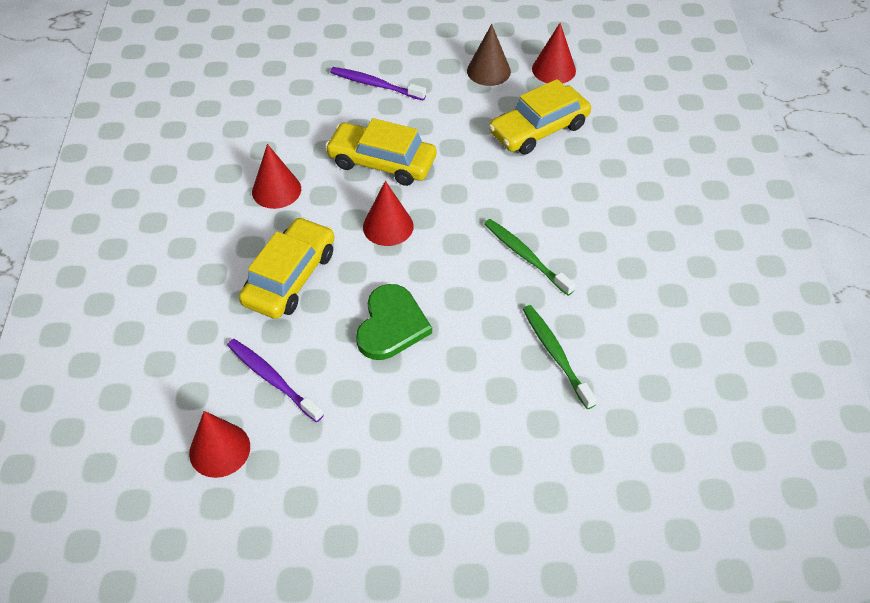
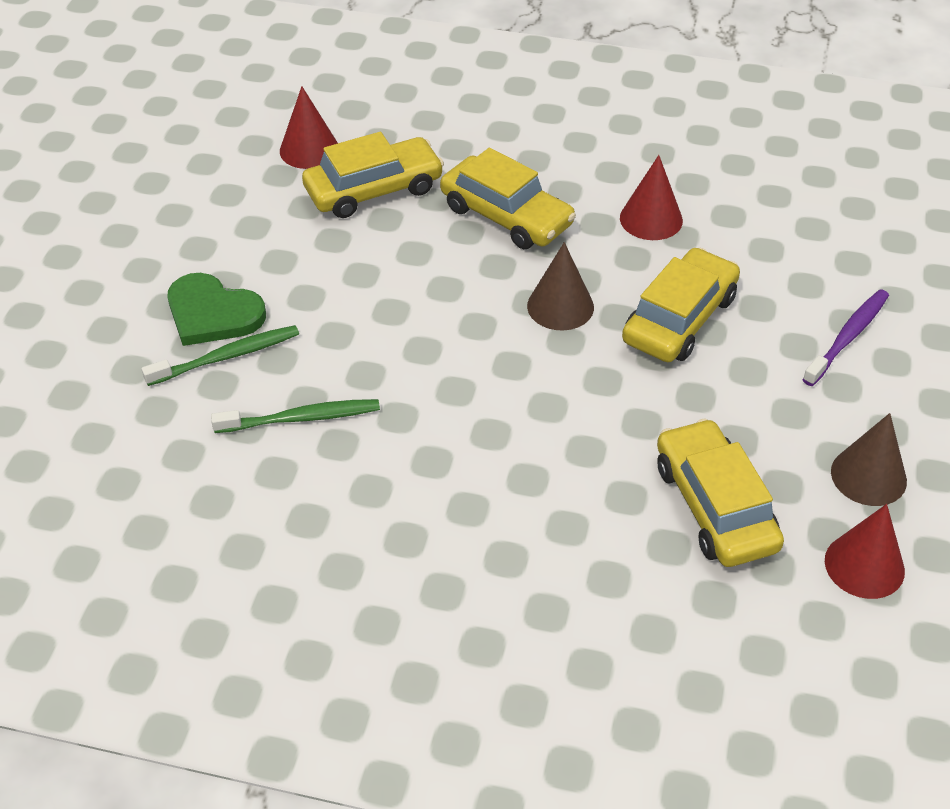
camera: 105 degrees right, 5 degrees down
(272, 379) = (374, 189): purple toothbrush -> yellow car
(388, 226) = (560, 306): red cone -> brown cone
(391, 325) = (405, 285): green heart -> green heart (212, 313)
(525, 256) = (465, 427): green toothbrush -> green toothbrush (227, 357)

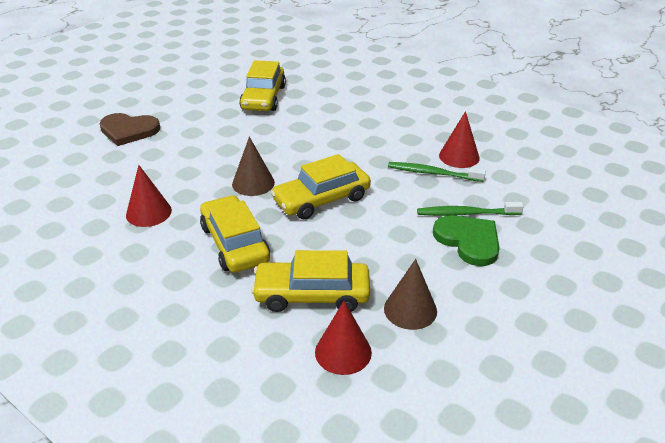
camera: 155 degrees left, 10 degrees down
(679, 319) = (197, 160): yellow car -> yellow car (321, 199)
(848, 337) = (128, 130): purple toothbrush -> brown heart
(864, 565) = (228, 72): red cone -> red cone (459, 156)
(868, 476) = (191, 90): brown cone -> brown cone (410, 309)

